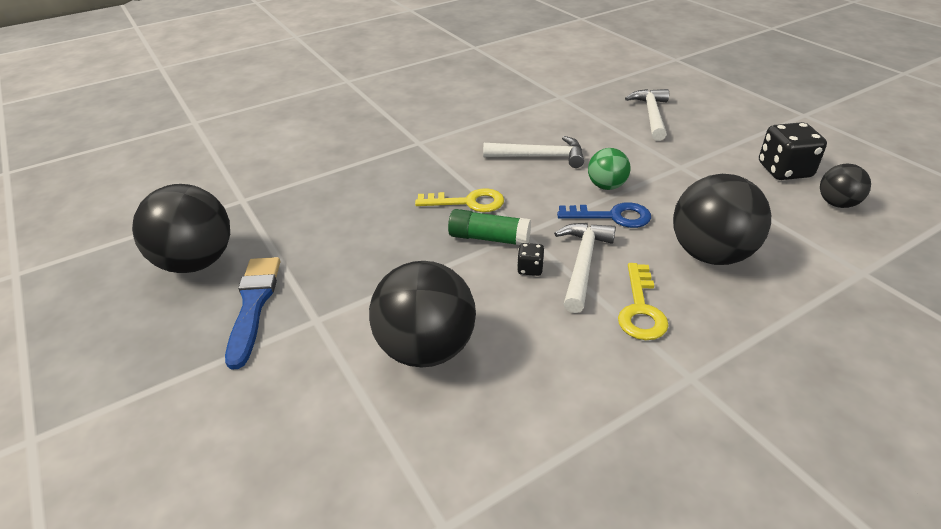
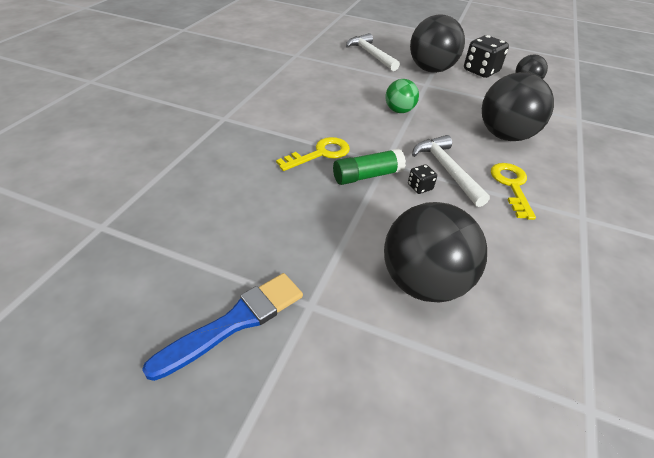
camera: 40 degrees left, 5 degrees up
(196, 262) = (119, 311): black ball -> black ball (431, 69)
(253, 305) = (235, 322): blue brush -> blue brush turned 90 degrees clockwise
(540, 157) = (332, 103): white hammer -> none
(612, 216) = (426, 130): blue key -> none
(641, 309) = (511, 186): yellow key -> yellow key turned 150 degrees counterclockwise

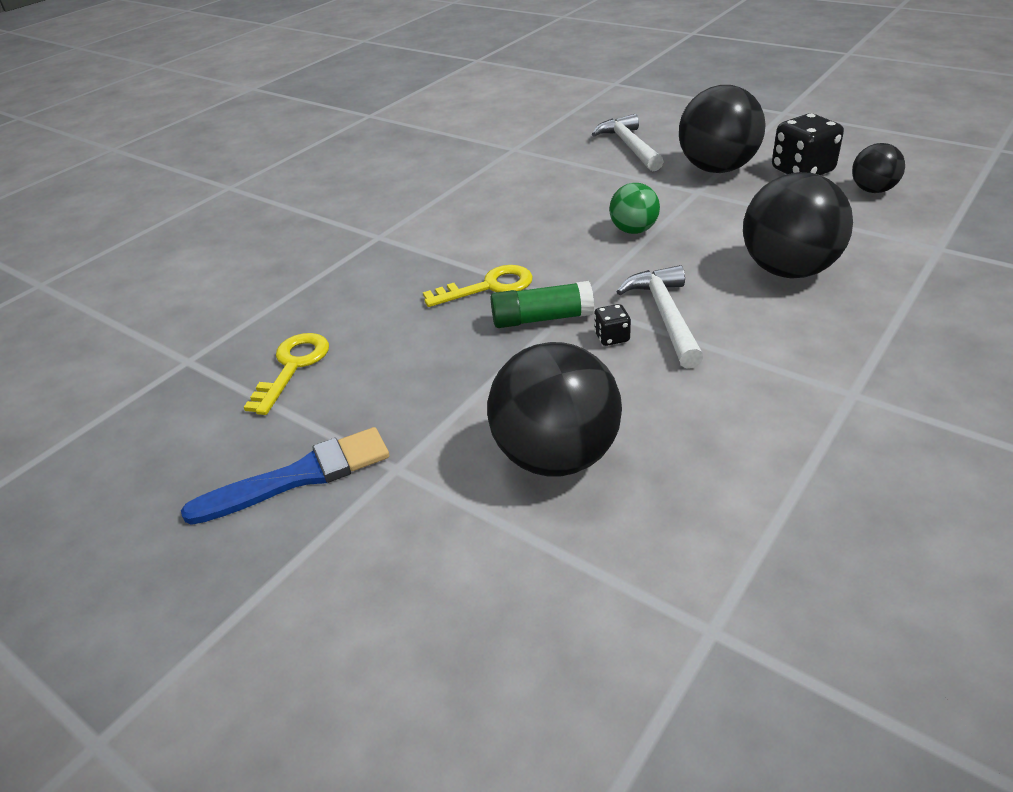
camera: 20 degrees right, 5 degrees down
(511, 186) = (757, 343): yellow key -> yellow key (292, 367)

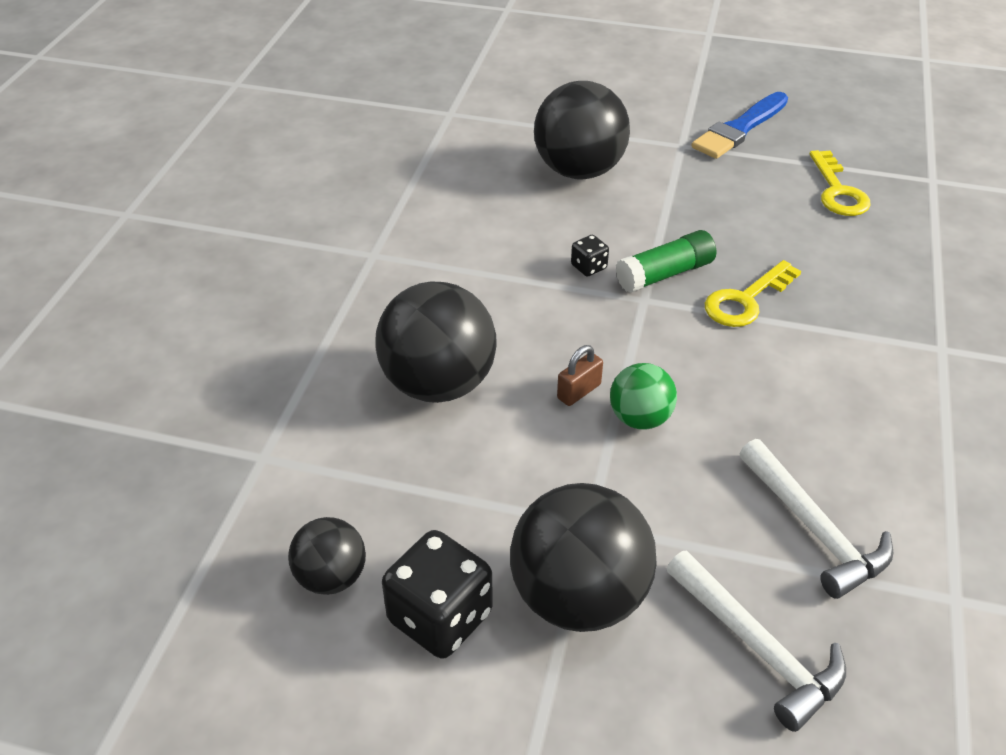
camera: 155 degrees right, 5 degrees up
(665, 316) = (549, 298): white hammer -> white hammer (813, 528)
(671, 250) = (579, 391): none -> brown padlock

